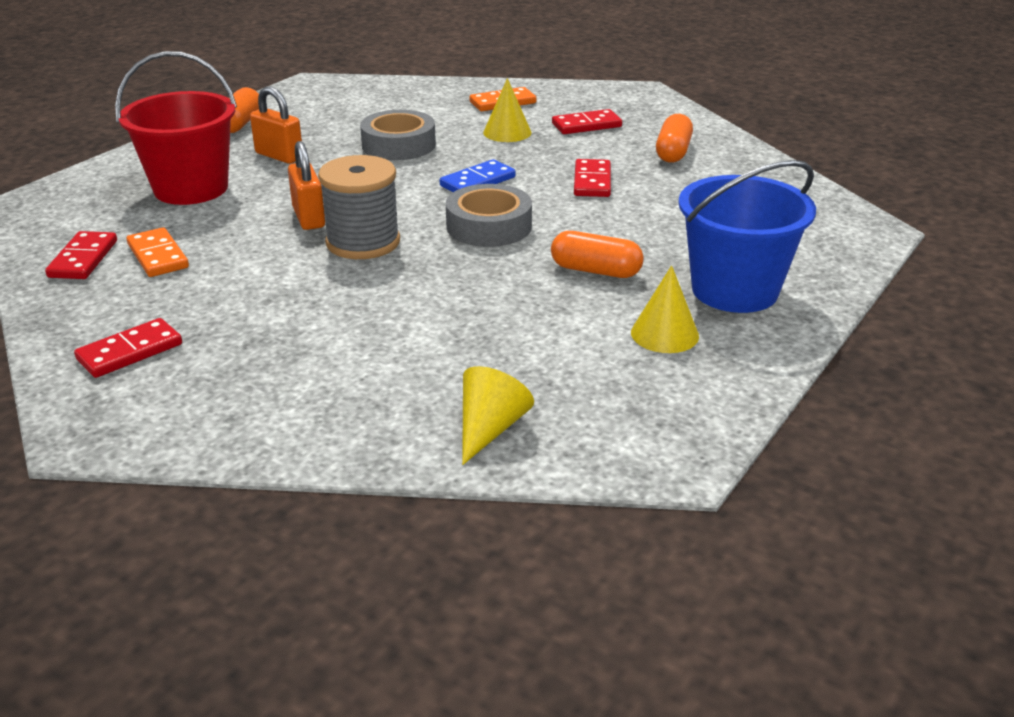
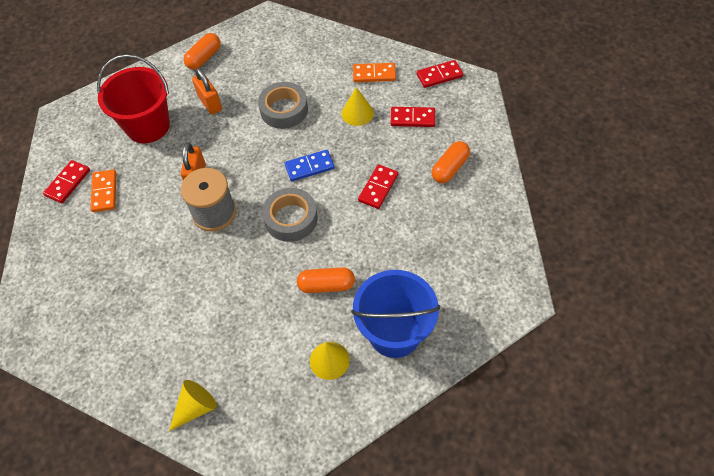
camera: 25 degrees right, 25 degrees up
(130, 352) = (59, 278): red domino -> red domino (439, 75)
(595, 270) = (326, 285): orange capsule -> orange capsule turned 45 degrees counterclockwise

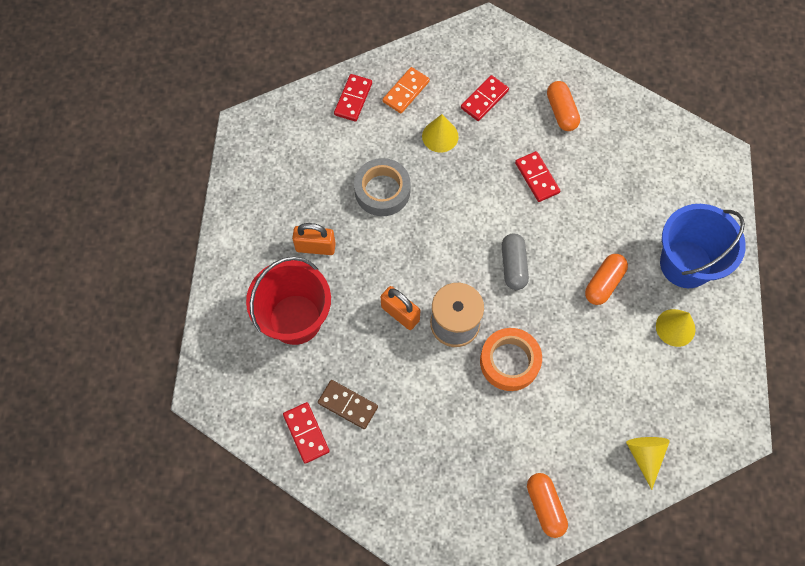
camera: 55 degrees left, 10 degrees up
(104, 192) = (347, 405): orange domino -> brown domino
(204, 58) = (248, 216): orange capsule -> orange capsule (545, 506)
(209, 265) = (509, 362): none -> orange tape
(291, 219) = (513, 266): grey tape -> grey capsule
(309, 167) = (468, 214): blue domino -> none
(439, 75) = (454, 45): red domino -> red domino (353, 99)

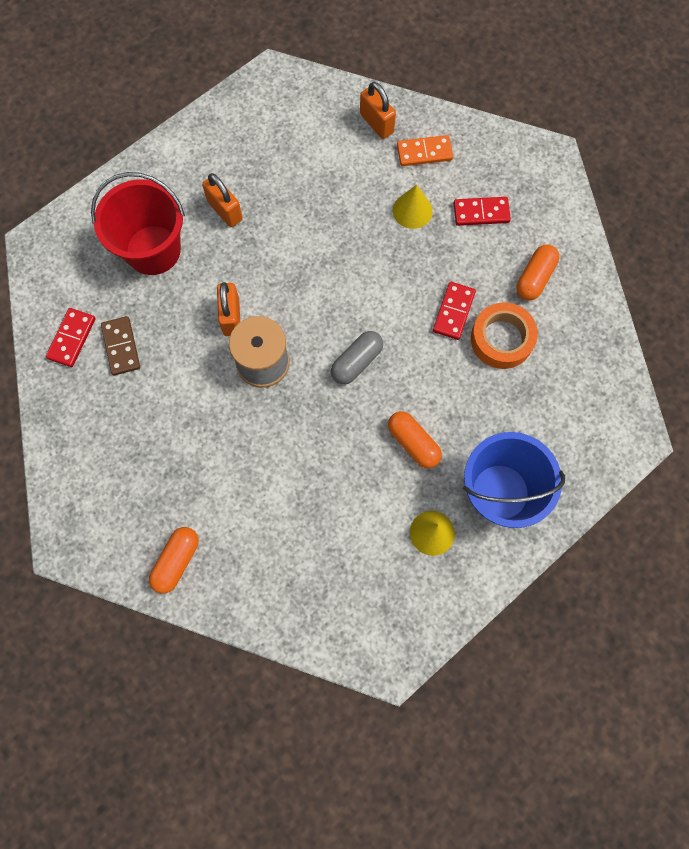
camera: 45 degrees right, 5 degrees up
(353, 99) = (376, 123): red domino -> orange padlock
(382, 191) = (320, 213): grey tape -> none
(509, 362) = (271, 430): orange tape -> orange tape (501, 339)
(603, 283) = (413, 443): orange capsule -> orange capsule turned 60 degrees clockwise
(645, 456) = (293, 603): yellow cone -> none

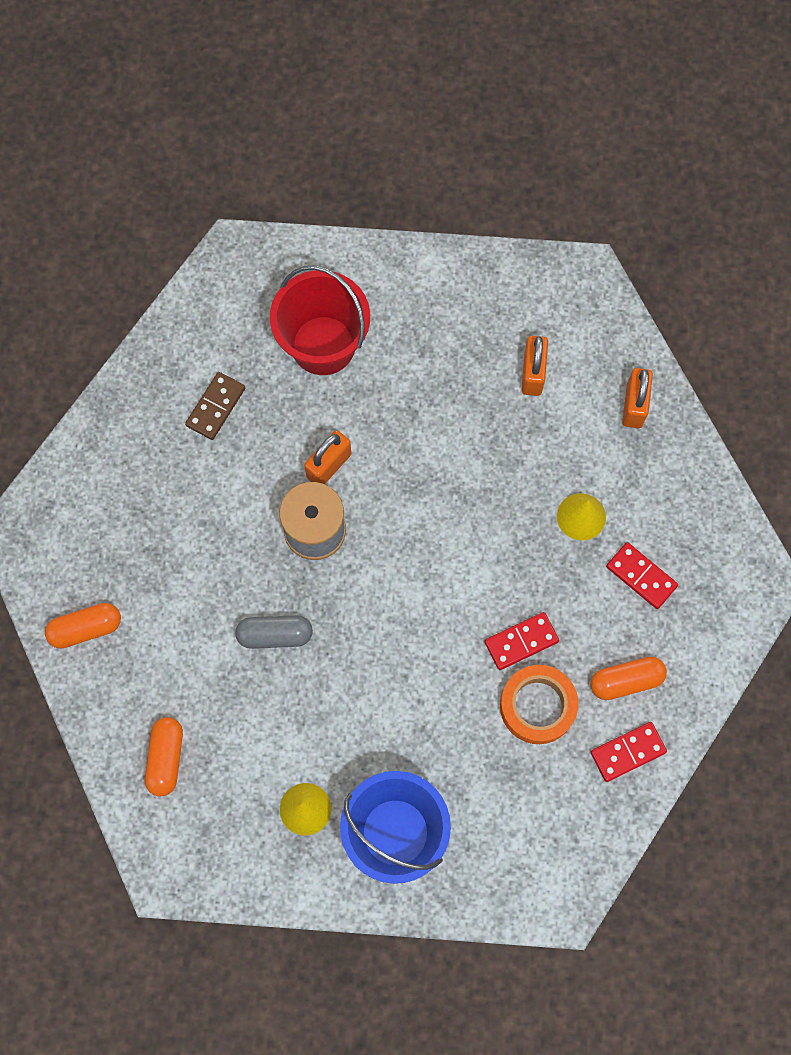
camera: 45 degrees right, 0 degrees up
(72, 338) = (184, 362): red domino -> red domino (628, 752)
(225, 210) = (418, 365): orange padlock -> orange padlock (532, 373)
(356, 362) = (392, 605): grey capsule -> grey capsule (275, 635)
(413, 443) = (368, 720): orange capsule -> orange capsule (166, 758)
(424, 152) = (649, 473): orange domino -> none

